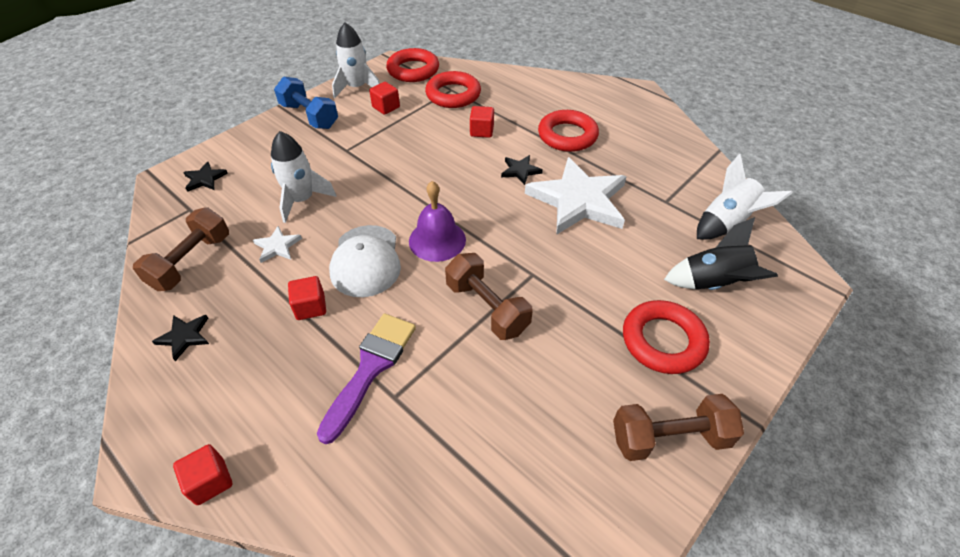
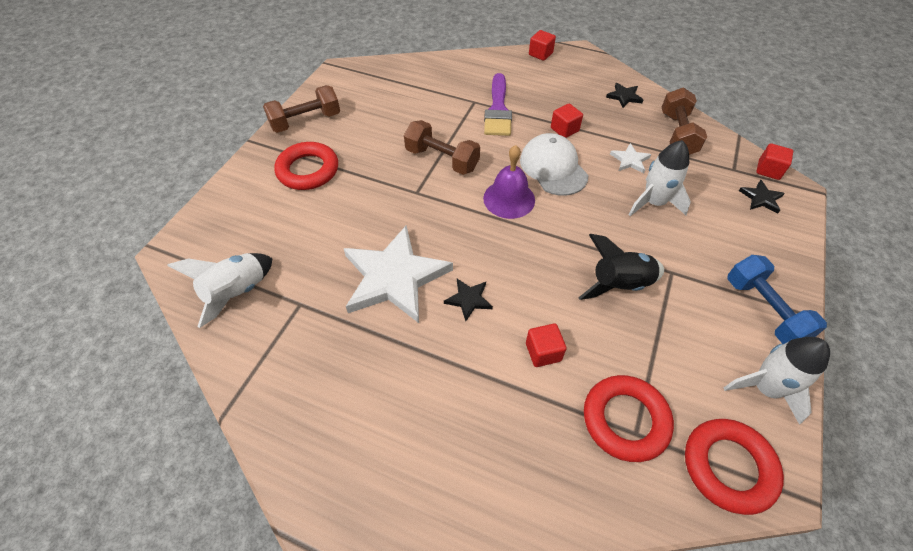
camera: 160 degrees right, 5 degrees up
(309, 116) = (764, 310): blue dumbbell -> blue dumbbell turned 45 degrees clockwise
(386, 107) = (691, 358): red cube -> red cube (768, 170)
(567, 136) = (431, 379): red ring -> none
(713, 283) = (263, 223): black rocket -> black rocket (619, 284)

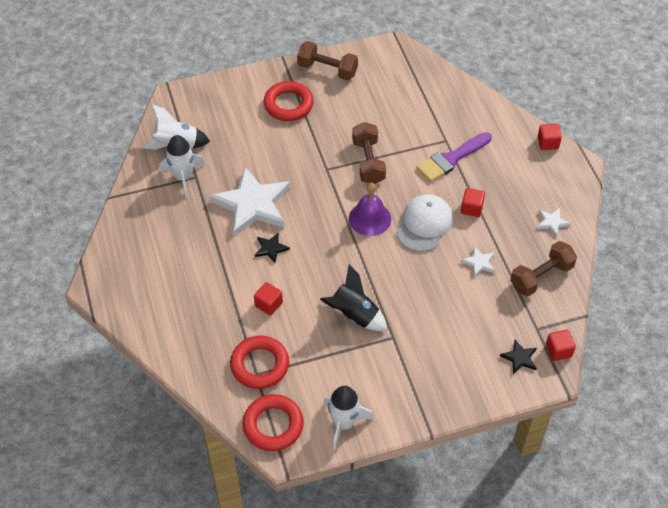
camera: 50 degrees right, 0 degrees up
(624, 96) = (552, 222): black star -> white star
(653, 202) = (448, 297): white rocket -> white rocket (183, 177)
(764, 310) = (407, 400): blue dumbbell -> none

